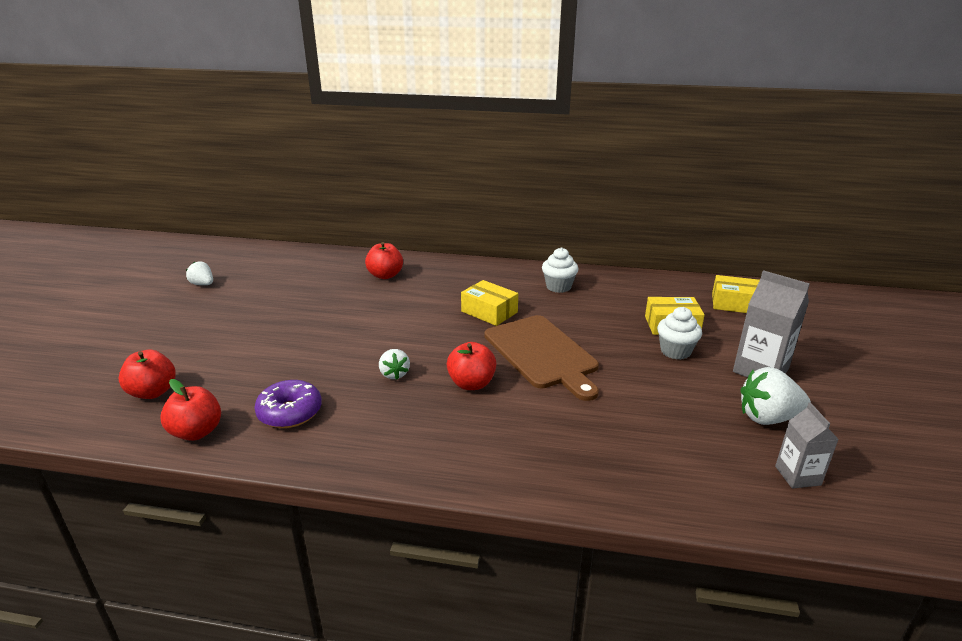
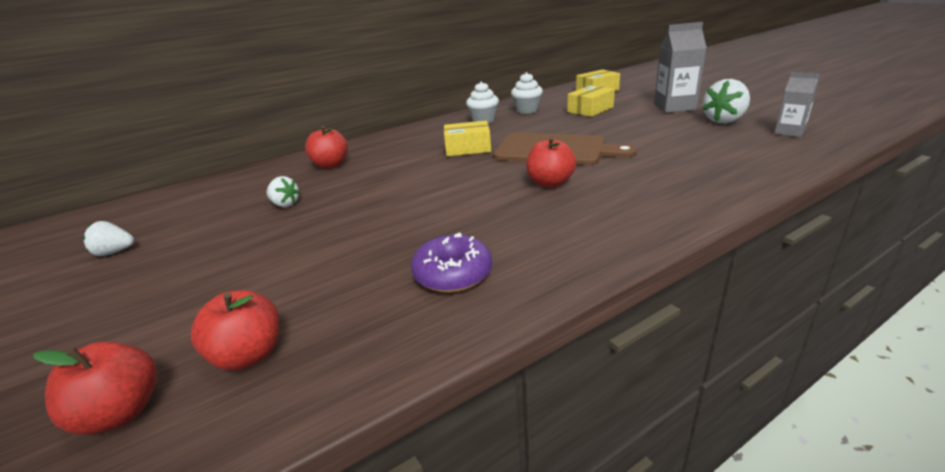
camera: 40 degrees left, 0 degrees up
(197, 432) = (388, 346): red apple -> red apple (121, 413)
(394, 374) = (482, 207): white strawberry -> white strawberry (285, 204)
(675, 351) = (620, 117): white cupcake -> white cupcake (527, 110)

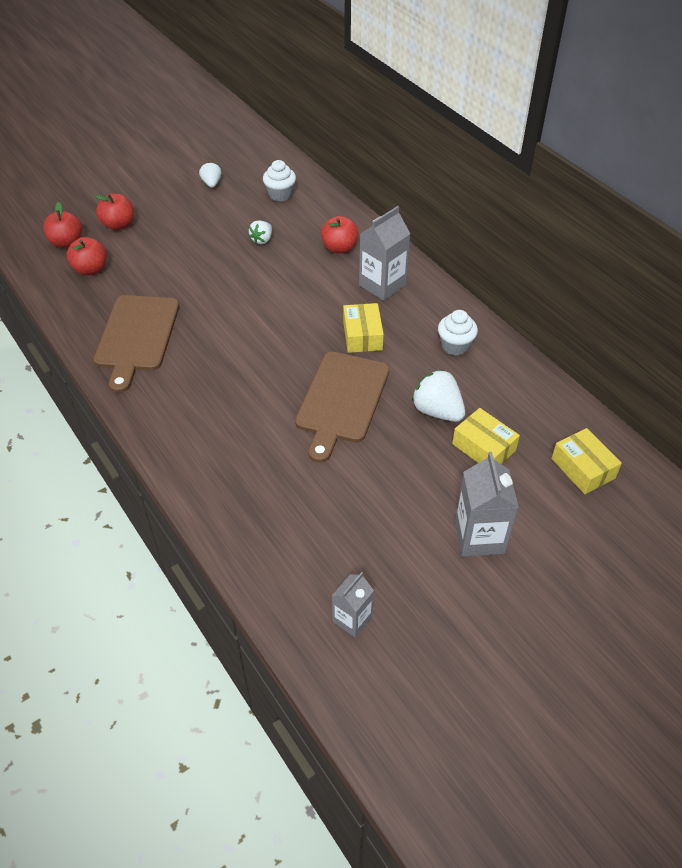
camera: 85 degrees right, 20 degrees up
(398, 145) = (382, 285): none -> grey carton
(453, 274) = (137, 336): purple donut -> brown cutting board
(527, 110) = (492, 386): white cupcake -> white cupcake (280, 195)
(550, 183) = (260, 391): red apple -> red apple (118, 225)
(724, 120) = (410, 571): white strawberry -> white strawberry (437, 411)

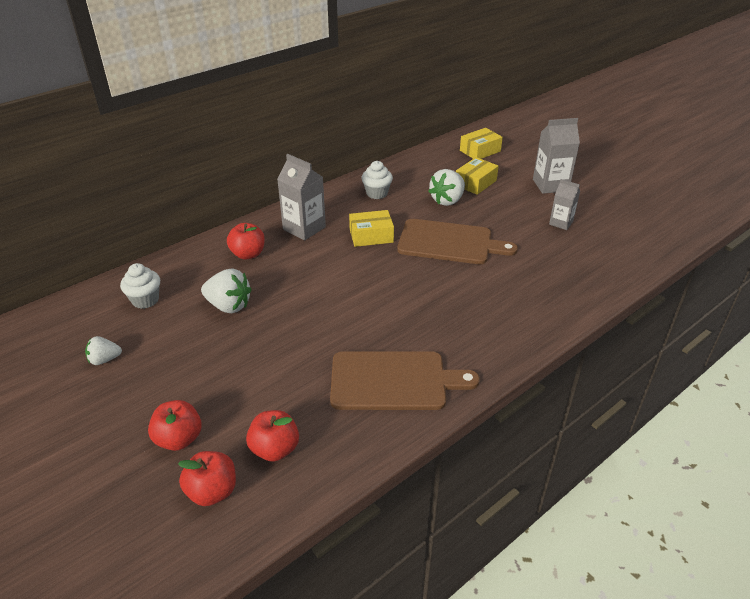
camera: 95 degrees left, 10 degrees down
(262, 240) = (229, 306): white strawberry -> white strawberry, size x1.68
(352, 619) = (639, 229): grey carton -> grey carton (561, 223)

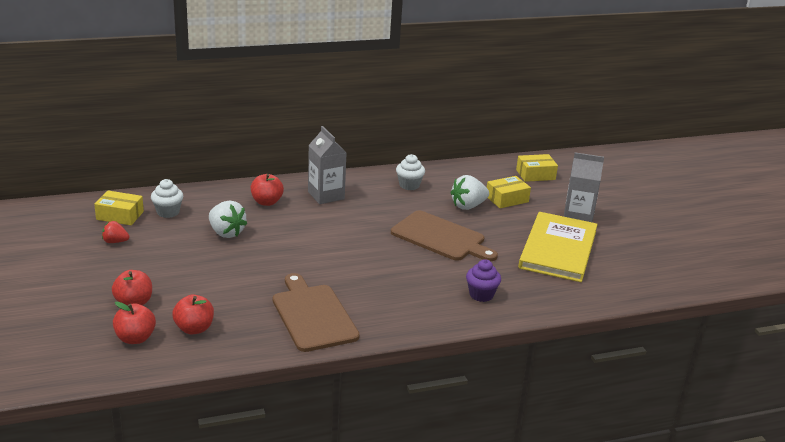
camera: 20 degrees right, 10 degrees down
(104, 360) = (115, 242): white strawberry -> red strawberry
(371, 236) = (377, 215): yellow box -> yellow box (120, 215)
(393, 381) = (313, 315): brown cutting board -> brown cutting board turned 135 degrees counterclockwise
(535, 296) = (481, 295): none -> purple cupcake
(561, 223) = (558, 249): grey carton -> yellow book

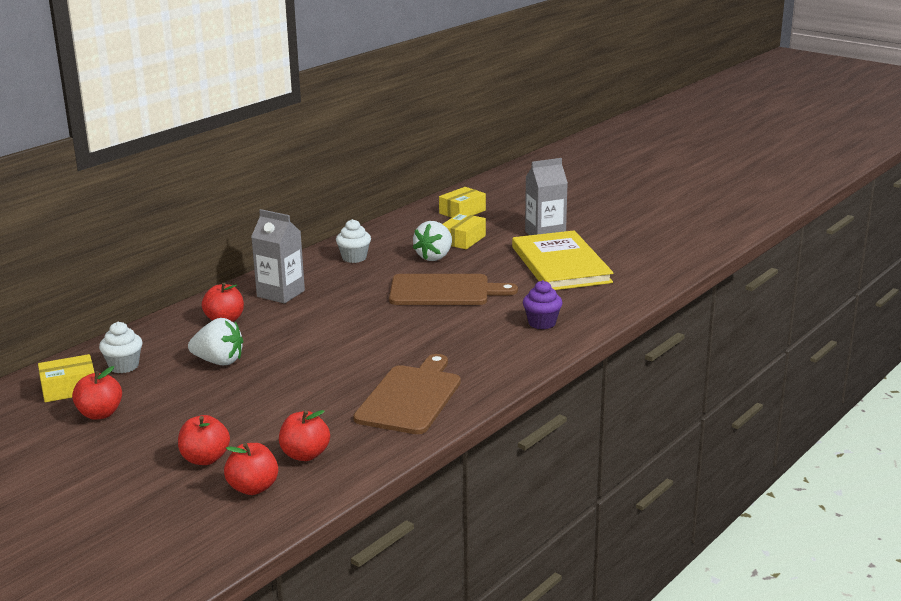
camera: 30 degrees left, 5 degrees down
(115, 242) = (100, 414): red strawberry -> red apple
(313, 315) = (410, 397): brown cutting board -> brown cutting board turned 75 degrees clockwise

